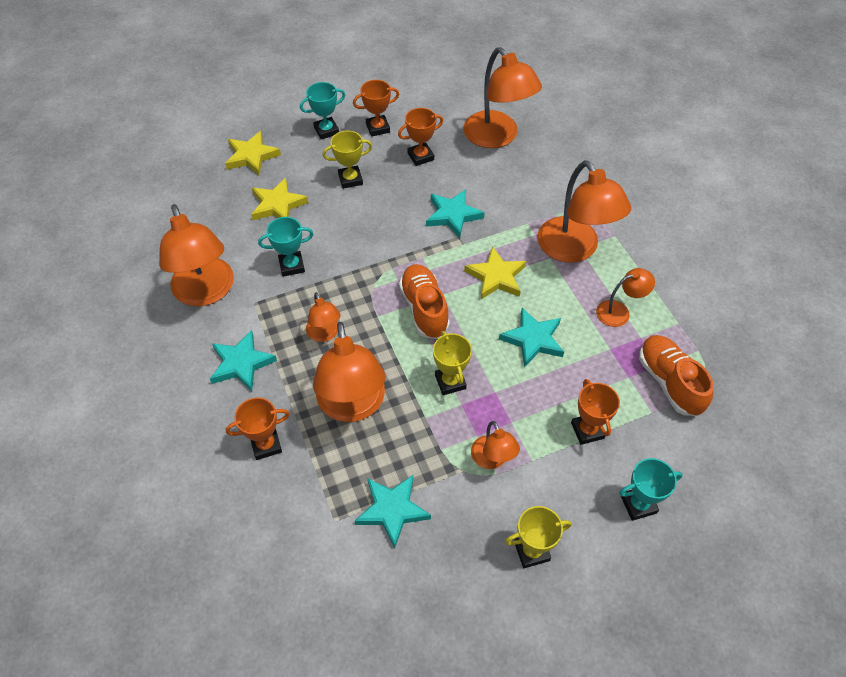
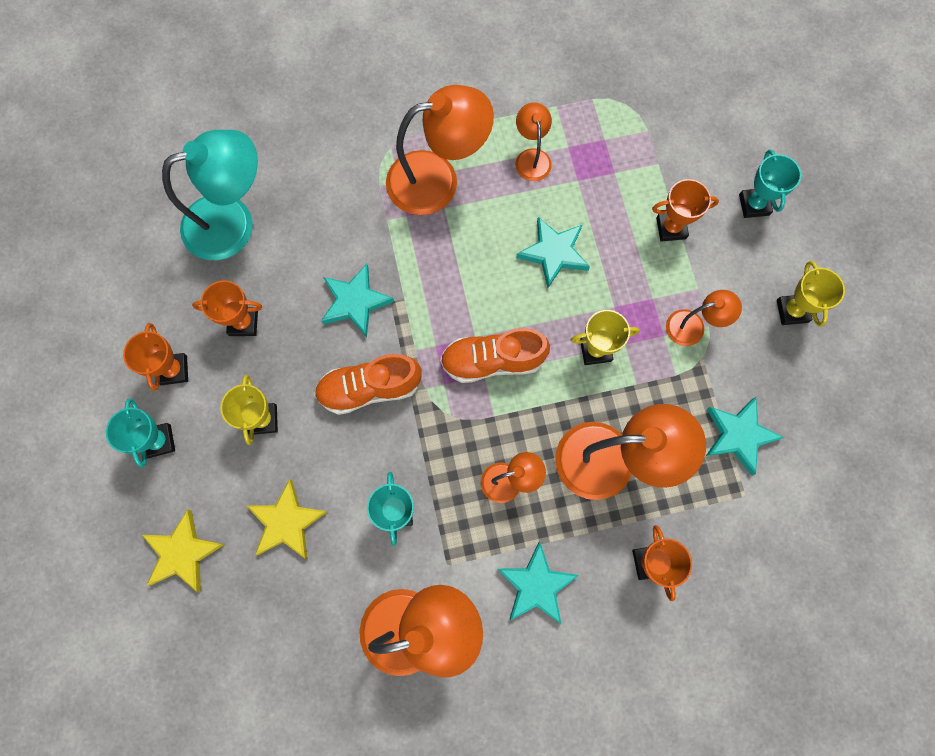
camera: 80 degrees left, 20 degrees up
(420, 156) = (243, 323): orange trophy -> orange trophy turned 75 degrees counterclockwise
(496, 277) = (460, 272): yellow star -> none
(497, 137) = (233, 222): orange lamp -> turquoise lamp
(669, 382) = (625, 137): orange shoe -> orange shoe (370, 388)

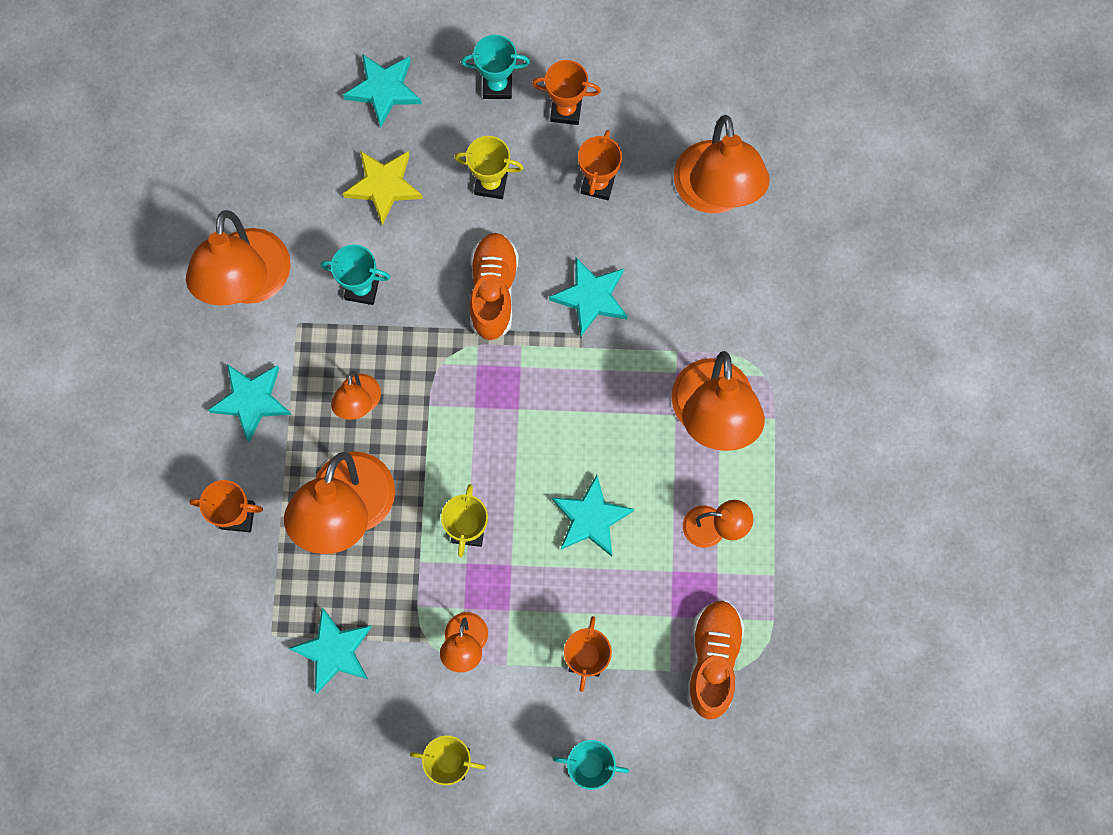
camera: 105 degrees right, 0 degrees up
(183, 552) = (384, 90): yellow star -> turquoise star
(233, 222) = (715, 194): turquoise lamp -> orange lamp
(492, 361) = (487, 420): orange shoe -> orange shoe (713, 659)

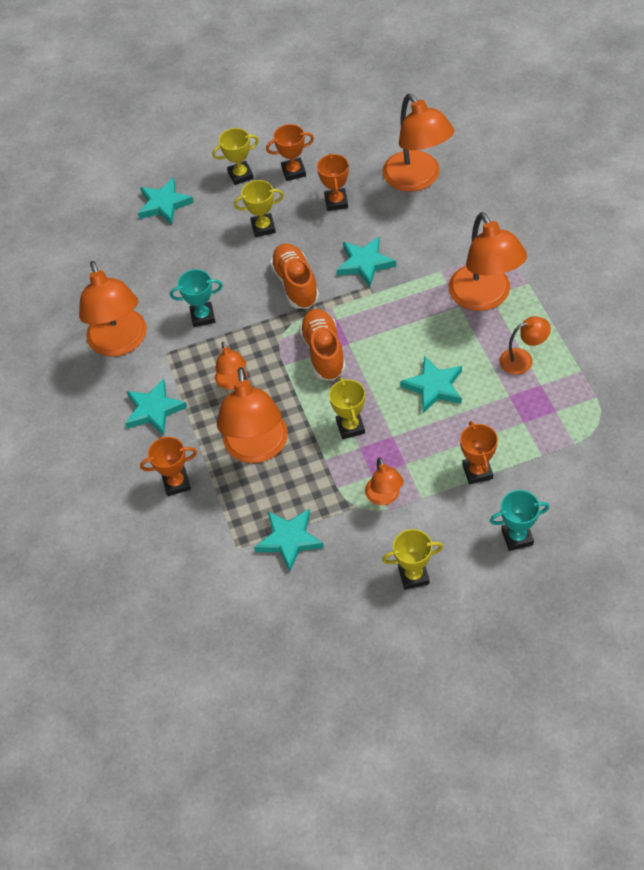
camera: 15 degrees left, 20 degrees down
(384, 186) = (190, 255): yellow star -> none
(497, 86) = (240, 175): turquoise trophy -> yellow trophy
(713, 659) = (568, 437): orange shoe -> orange shoe (323, 352)

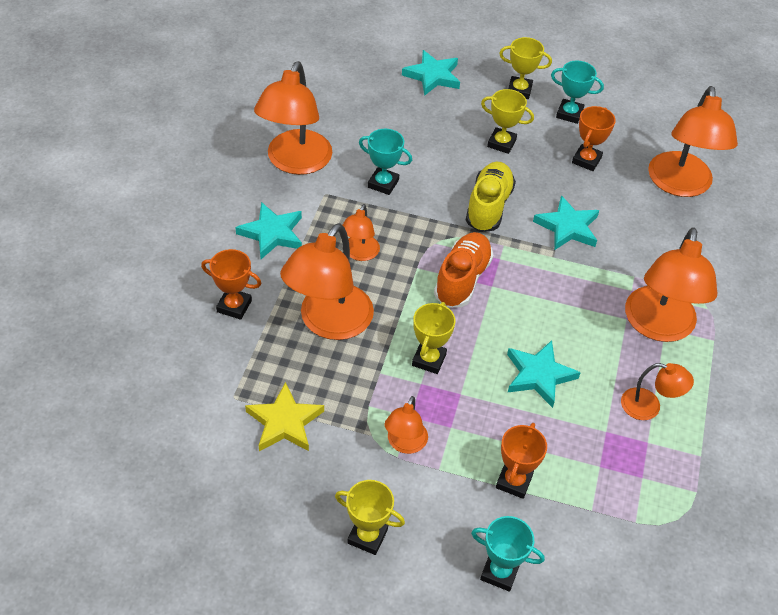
camera: 25 degrees right, 5 degrees down
(289, 540) = (284, 422): turquoise star -> yellow star
(293, 172) = (569, 114): orange trophy -> turquoise trophy
(296, 284) = (488, 207): orange shoe -> yellow shoe

